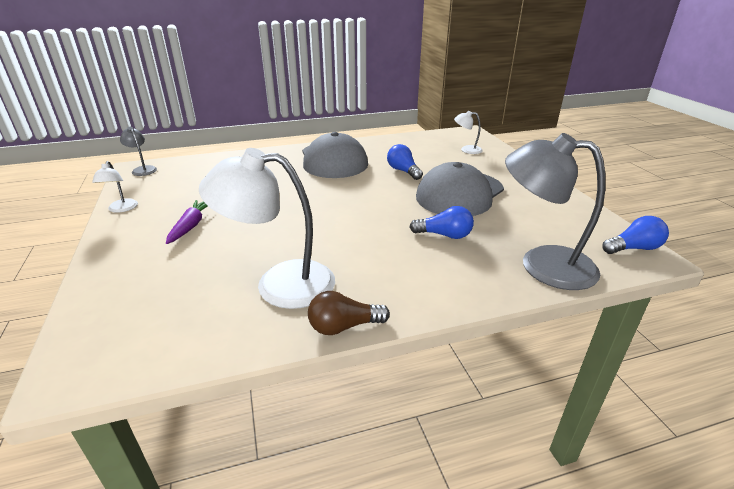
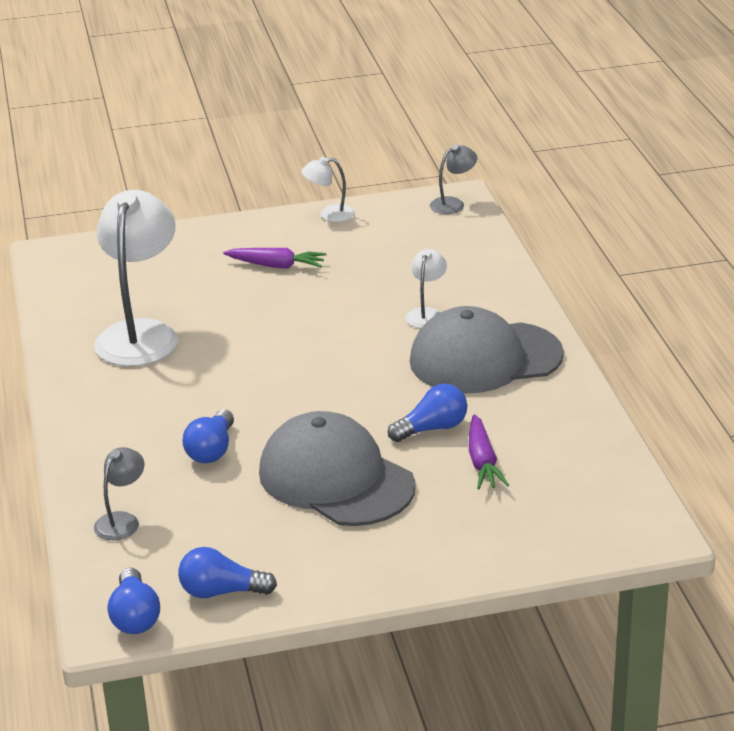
camera: 95 degrees right, 0 degrees up
(344, 326) = (59, 373): brown light bulb -> none
(430, 160) = (482, 462): none -> purple carrot
(466, 150) = (538, 513): white lamp -> white lamp (426, 314)
(542, 264) = (122, 520): grey lamp -> grey lamp, size x0.46
(585, 221) = (221, 592): none -> blue light bulb

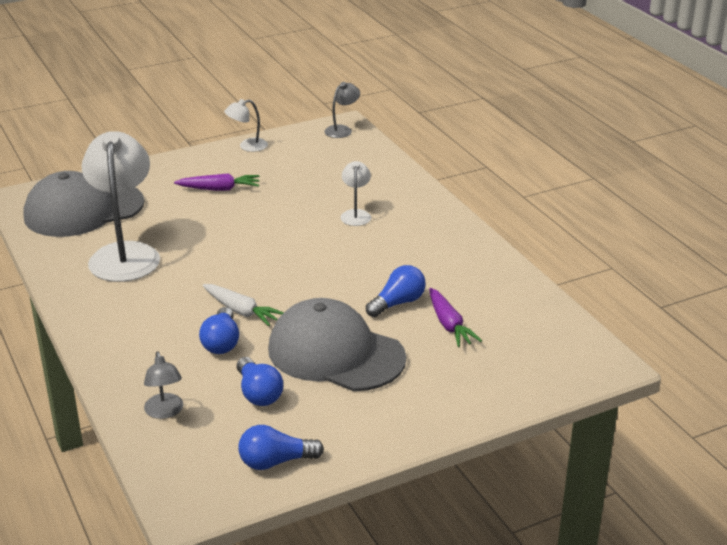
camera: 15 degrees left, 0 degrees up
(122, 520) = (165, 412): grey lamp -> grey lamp turned 150 degrees clockwise
(135, 616) = (207, 494): blue light bulb -> blue light bulb (258, 393)
(247, 416) = (241, 311): none -> white carrot
(485, 358) = (416, 243): grey cap -> grey cap (83, 210)

